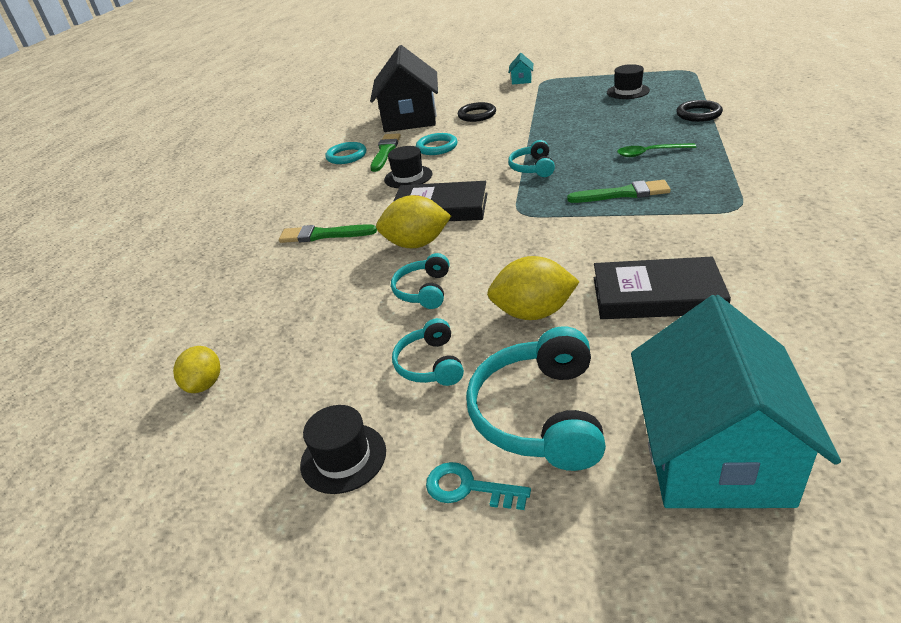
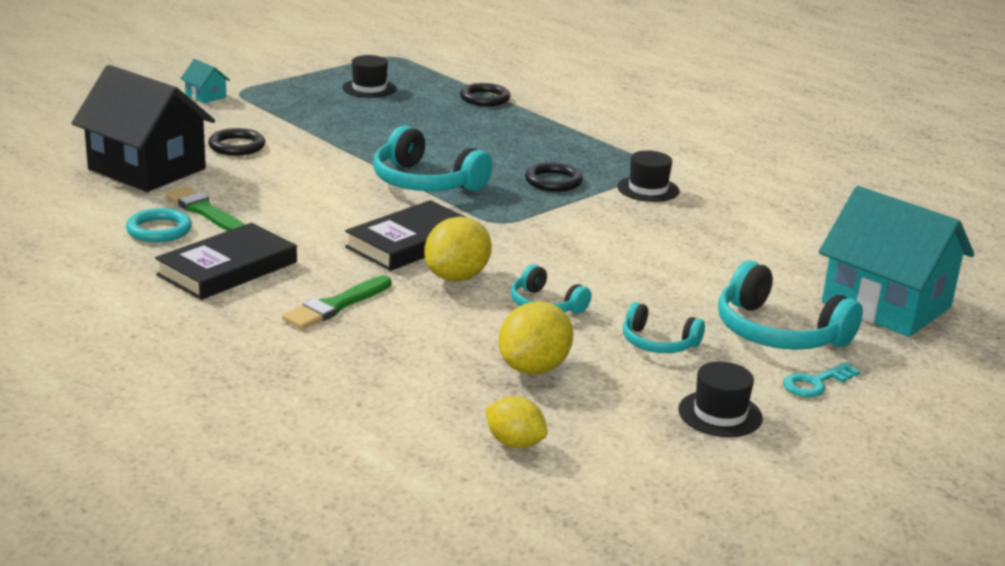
camera: 60 degrees left, 10 degrees down
(408, 177) = (303, 227): black hat -> black hat (648, 189)
(437, 147) = (266, 190): turquoise ring -> none
(532, 168) = (425, 182): turquoise headphones -> turquoise headphones, size x1.74
(533, 313) = (659, 284): yellow lemon -> yellow lemon (534, 368)
(623, 194) = (553, 181): green brush -> black ring
(650, 153) = (509, 142): green spoon -> none
(657, 295) = (712, 241): black book -> black book (227, 268)

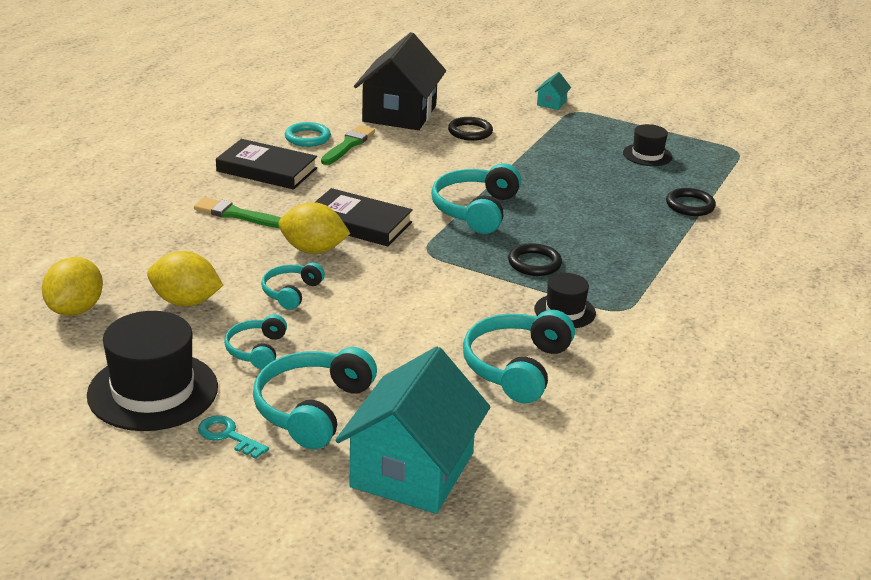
camera: 70 degrees right, 5 degrees up
(514, 443) = (75, 309): yellow lemon -> yellow lemon, size x1.52
(720, 414) = (153, 391): black hat -> black hat, size x1.85
(734, 229) = (516, 367): none -> turquoise headphones

